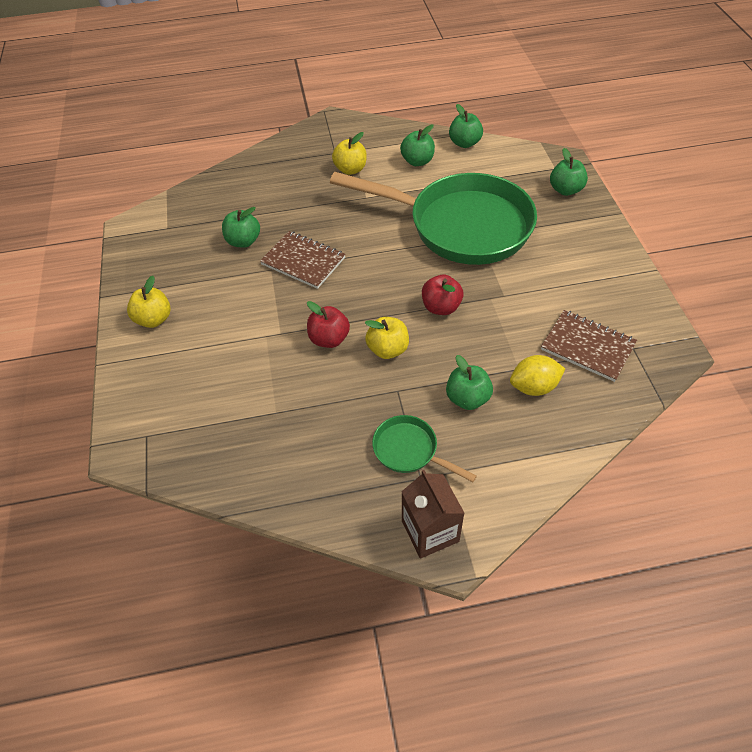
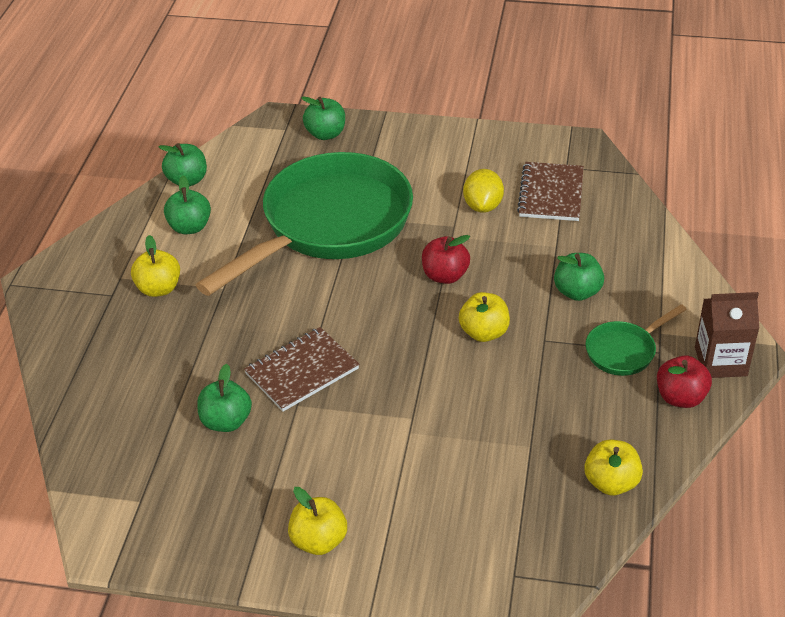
camera: 70 degrees left, 10 degrees down
(253, 477) = (611, 483): none -> yellow apple
(329, 339) = (444, 376): red apple -> red apple (680, 397)
(534, 387) = (583, 243): yellow lemon -> yellow lemon (483, 206)
(587, 347) = (551, 194): brown notebook -> brown notebook turned 45 degrees counterclockwise

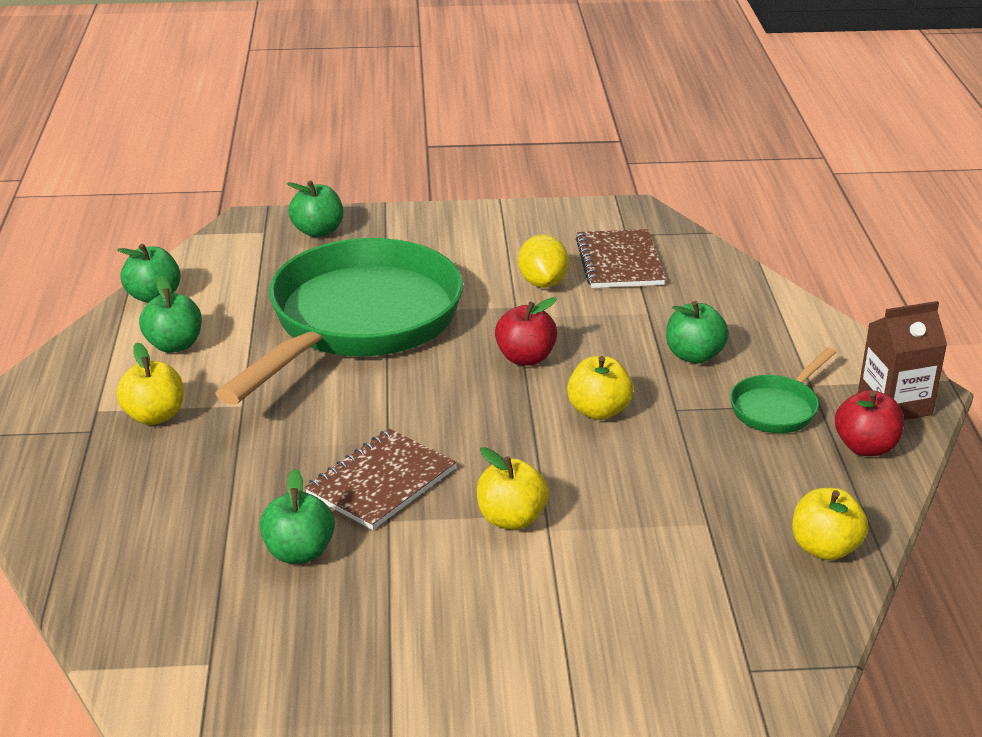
camera: 15 degrees left, 10 degrees down
(319, 541) = (477, 671): yellow apple -> yellow apple (511, 519)

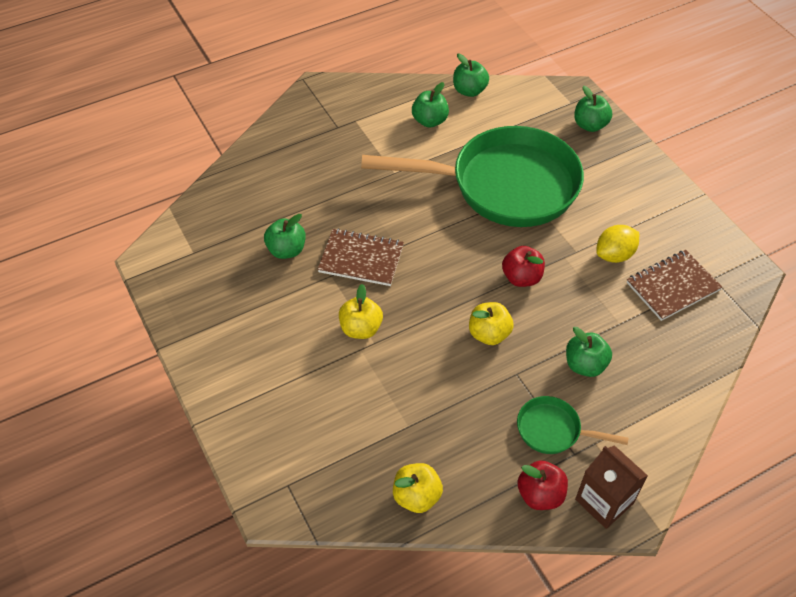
camera: 65 degrees right, 20 degrees up
(154, 416) = (363, 144): yellow apple -> none

